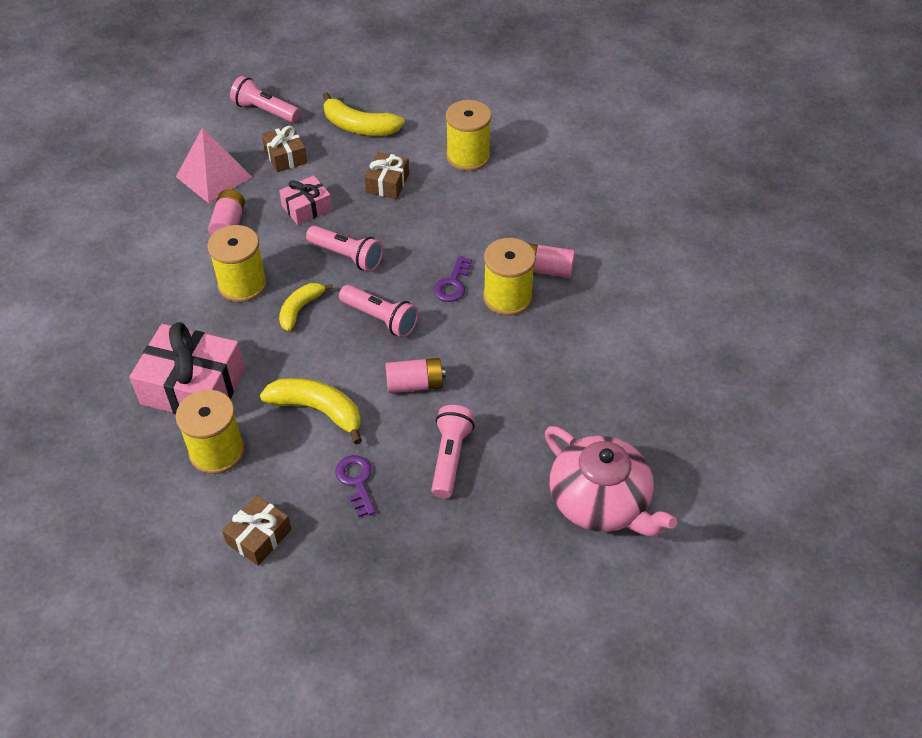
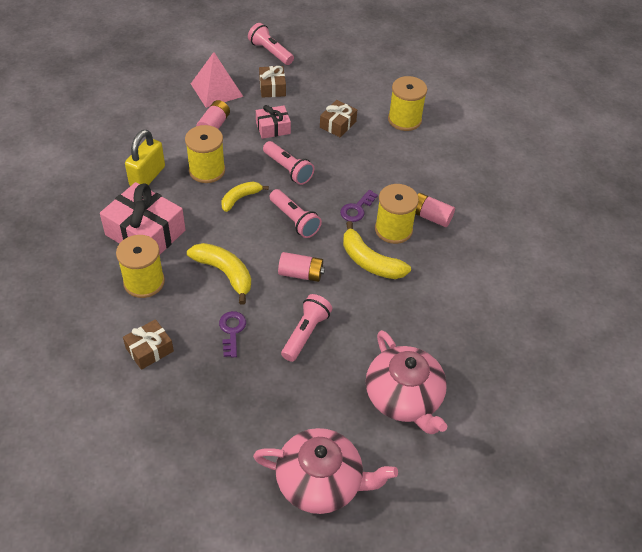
camera: 15 degrees right, 0 degrees up
(166, 313) = (147, 176): none -> yellow padlock
(359, 127) = (333, 79): yellow banana -> yellow banana (370, 261)
(540, 636) = (320, 481): none -> pink teapot

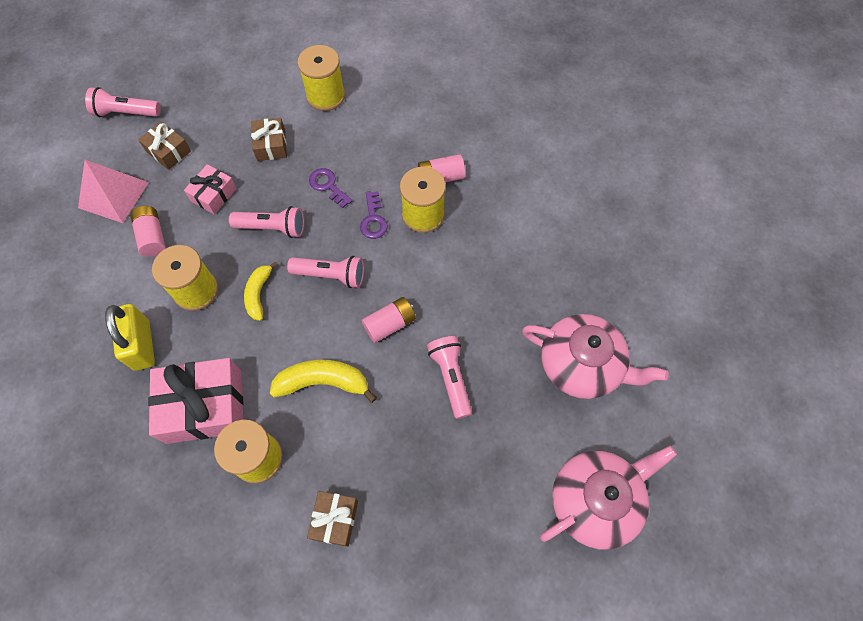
camera: 40 degrees left, 15 degrees up
(232, 331) = (388, 433): purple key -> purple key (328, 186)
(370, 261) = (434, 262): yellow banana -> none

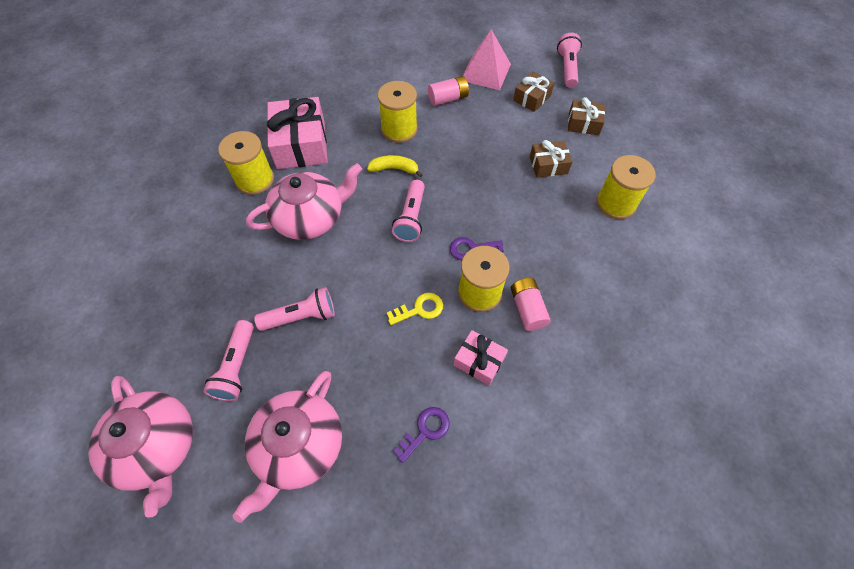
camera: 90 degrees right, 5 degrees down
(142, 345) = (354, 104): yellow padlock -> none
(213, 195) = (490, 131): pink gift -> pink gift (479, 361)
(273, 228) = (459, 173): pink flashlight -> pink flashlight (236, 367)
(323, 382) = (310, 218): yellow banana -> pink teapot
(328, 186) = (507, 211): purple key -> purple key (425, 431)
(335, 520) = (195, 231): brown gift -> brown gift (583, 123)
(390, 324) = (360, 265): pink battery -> none
(441, 266) = (419, 309): none -> yellow key

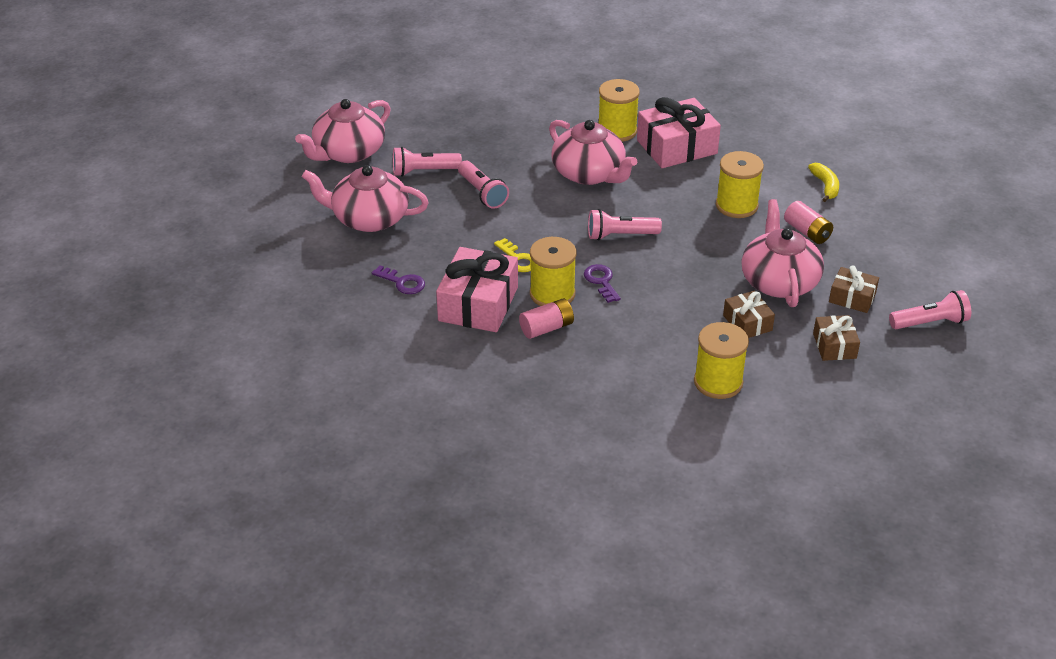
camera: 75 degrees right, 20 degrees down
(394, 169) = (678, 213): yellow banana -> yellow banana (825, 186)
(479, 361) = (478, 304): pink gift -> pink gift, size x1.83
(486, 72) = (874, 254): pink pyramid -> none
(503, 132) = (779, 281): none -> pink teapot

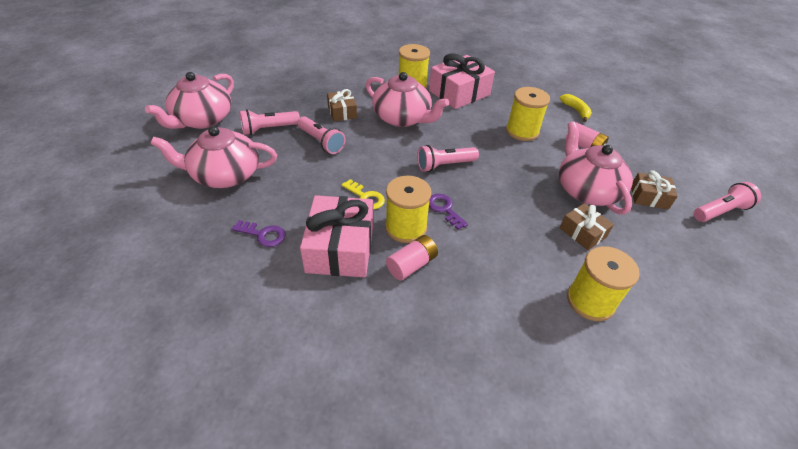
camera: 15 degrees left, 5 degrees up
(834, 346) = (664, 245): brown gift -> brown gift (342, 112)

